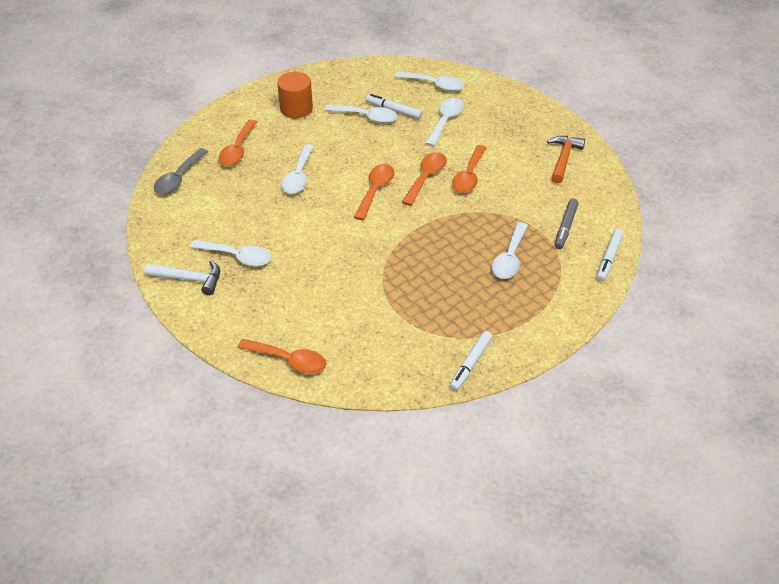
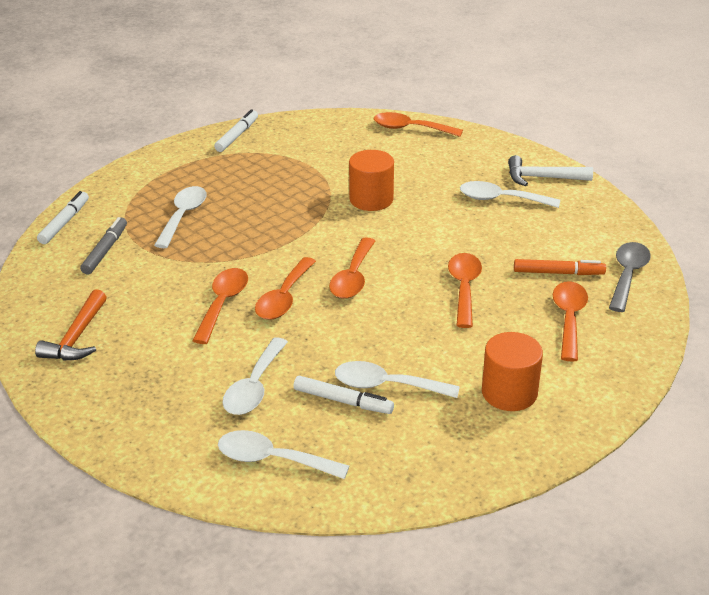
camera: 175 degrees right, 10 degrees down
(226, 183) = (558, 273): none -> orange marker
(298, 176) = (464, 288): white spoon -> orange spoon
(348, 265) = (371, 199): none -> orange cylinder

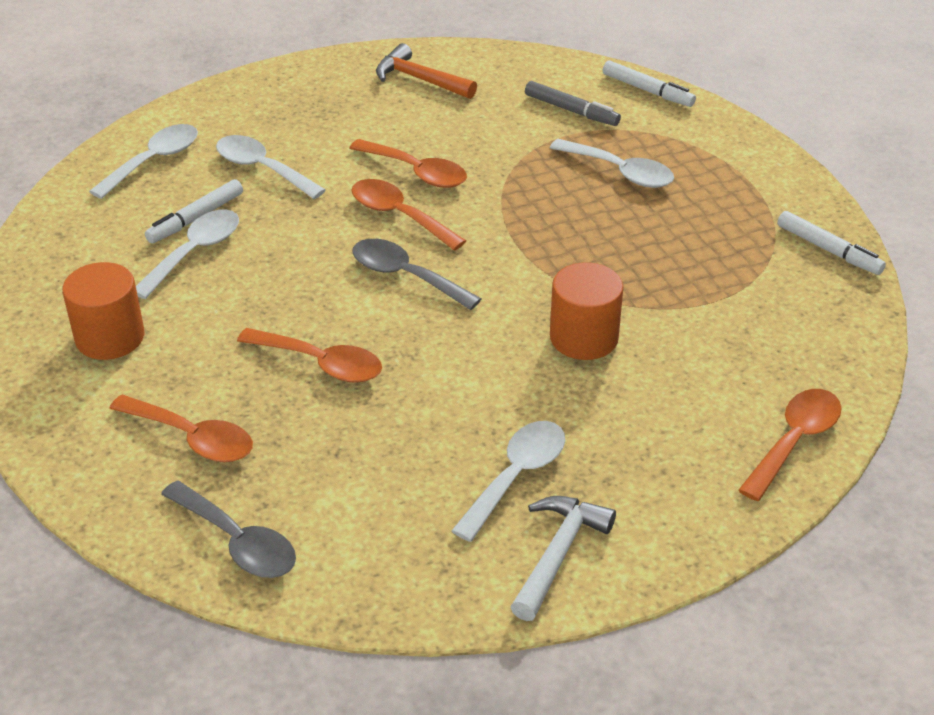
camera: 110 degrees right, 5 degrees up
(353, 277) = (406, 276): orange spoon -> grey spoon
(558, 273) = (293, 467): orange marker -> none

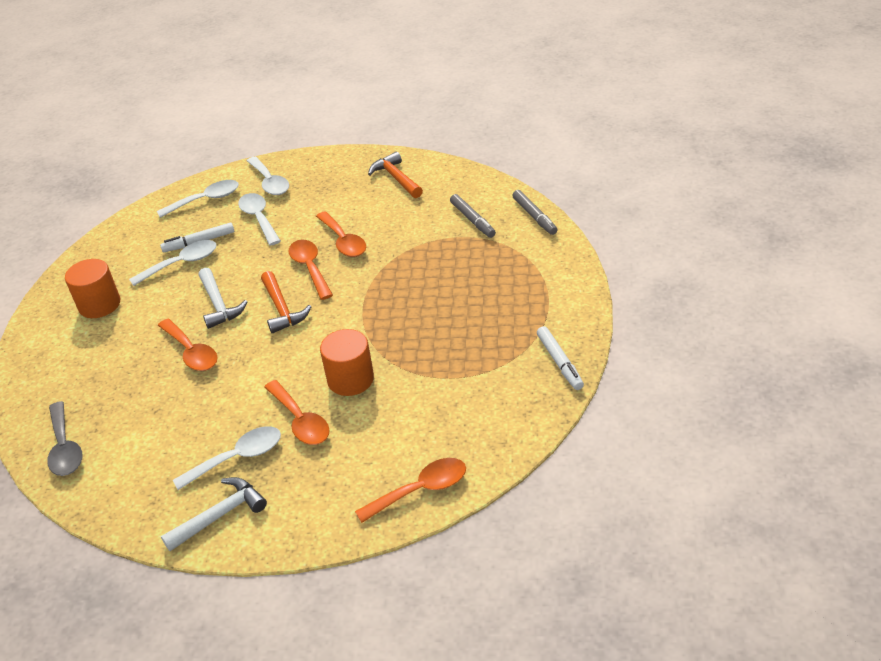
camera: 30 degrees right, 0 degrees up
(192, 438) = (91, 378): orange spoon -> orange spoon (300, 421)
(305, 292) = (219, 305): none -> white hammer
(406, 276) = (282, 309): grey spoon -> orange hammer
(620, 172) = (467, 271): white spoon -> white spoon (269, 182)
(647, 91) = (534, 216): white marker -> grey marker

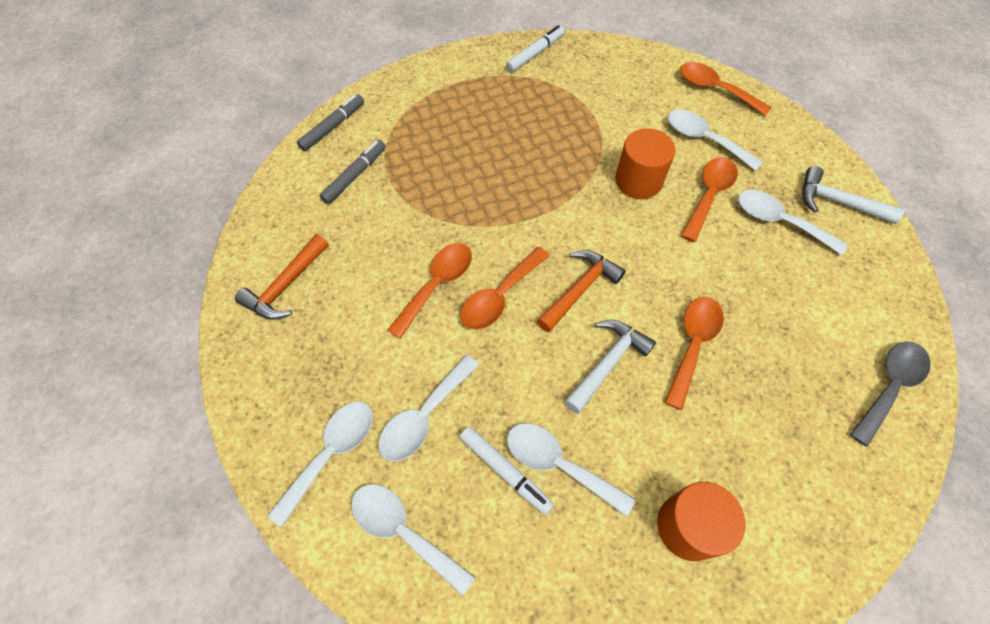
camera: 120 degrees left, 20 degrees up
(362, 448) = (704, 139): none -> white spoon

